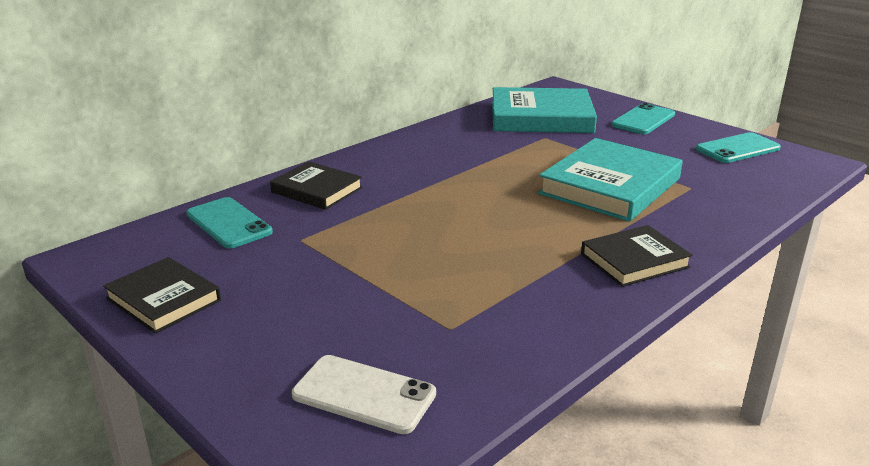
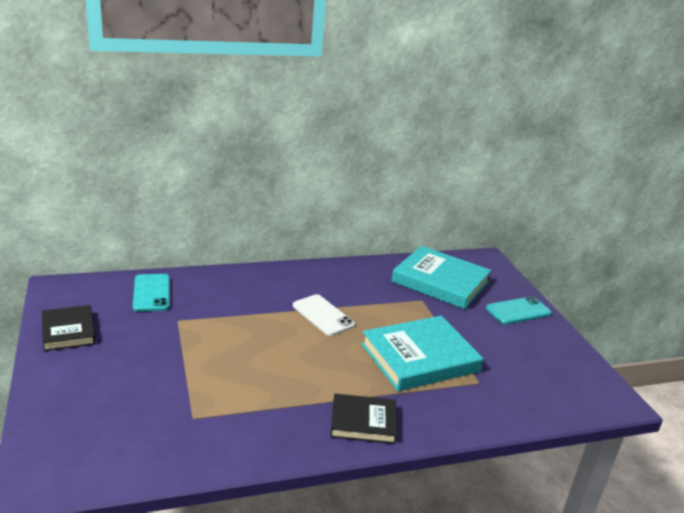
camera: 25 degrees right, 0 degrees up
(317, 190) = (225, 287): black book -> none
(364, 394) = (102, 437): white phone -> white phone (323, 315)
(738, 149) = (563, 364): turquoise phone -> none

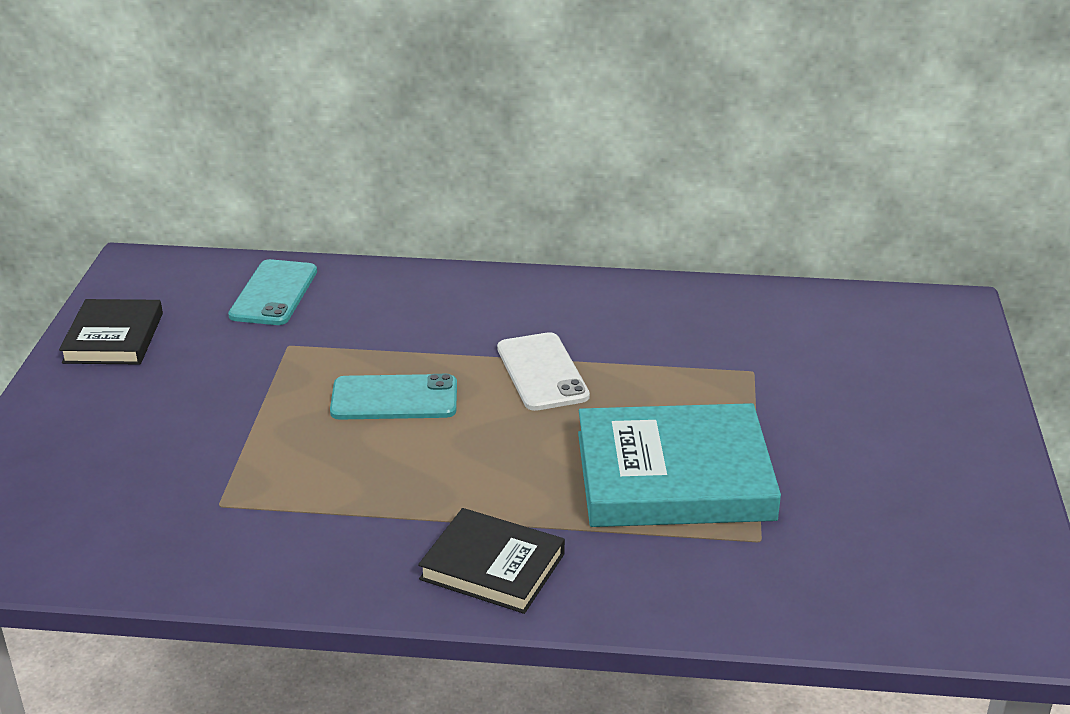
camera: 25 degrees right, 5 degrees up
(440, 282) = (817, 341): turquoise book -> none
(518, 311) = (946, 420): turquoise phone -> turquoise phone (394, 398)

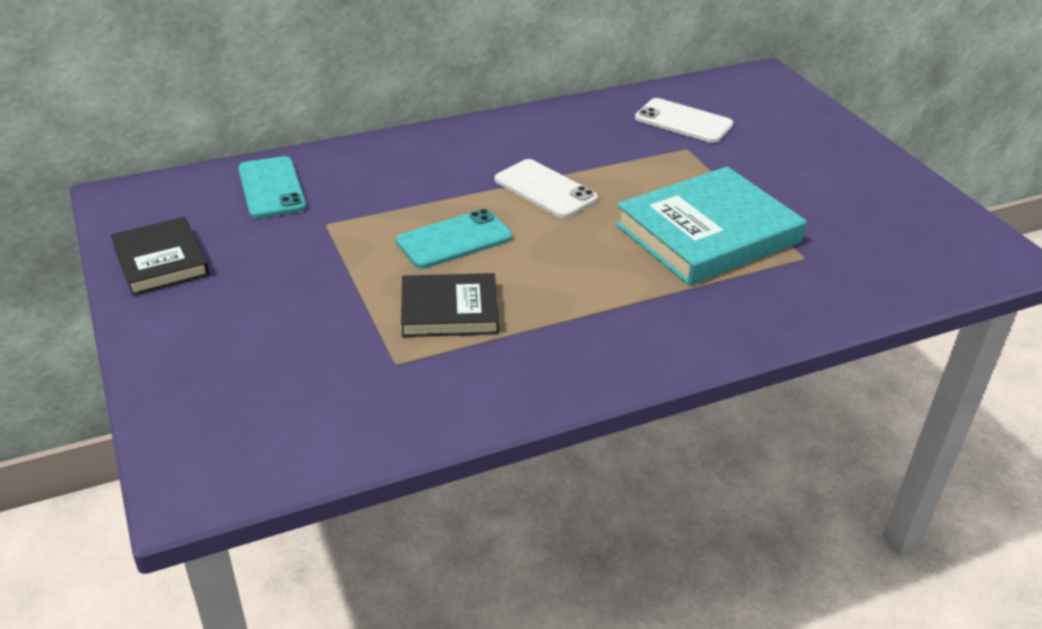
camera: 30 degrees left, 5 degrees up
(492, 566) = (651, 336): black book -> black book (449, 310)
(784, 337) = (683, 121): none -> white phone

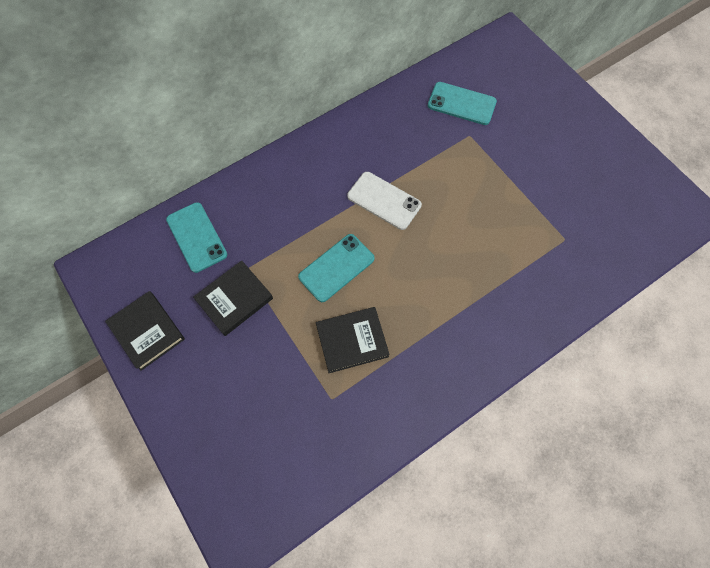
camera: 10 degrees left, 30 degrees up
(297, 249) = (234, 299): none -> black book
(683, 121) = (461, 104): white phone -> turquoise phone
(708, 233) = (500, 226): turquoise book -> none

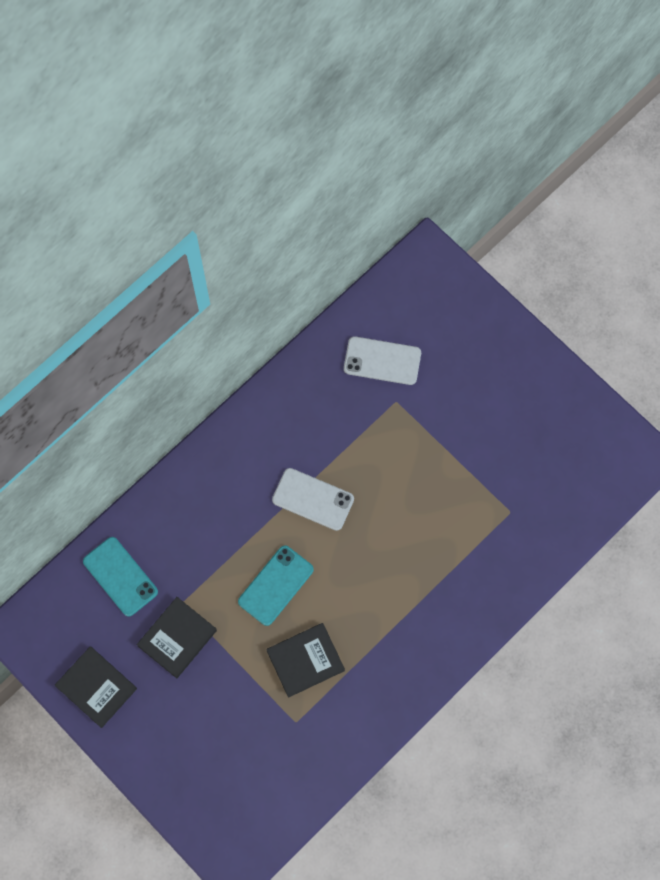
camera: 10 degrees left, 5 degrees up
(461, 104) = (382, 361): turquoise phone -> white phone

